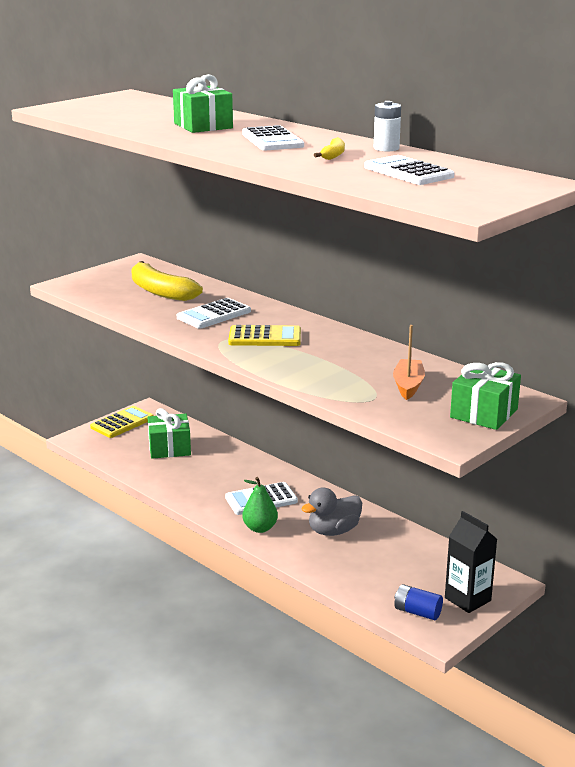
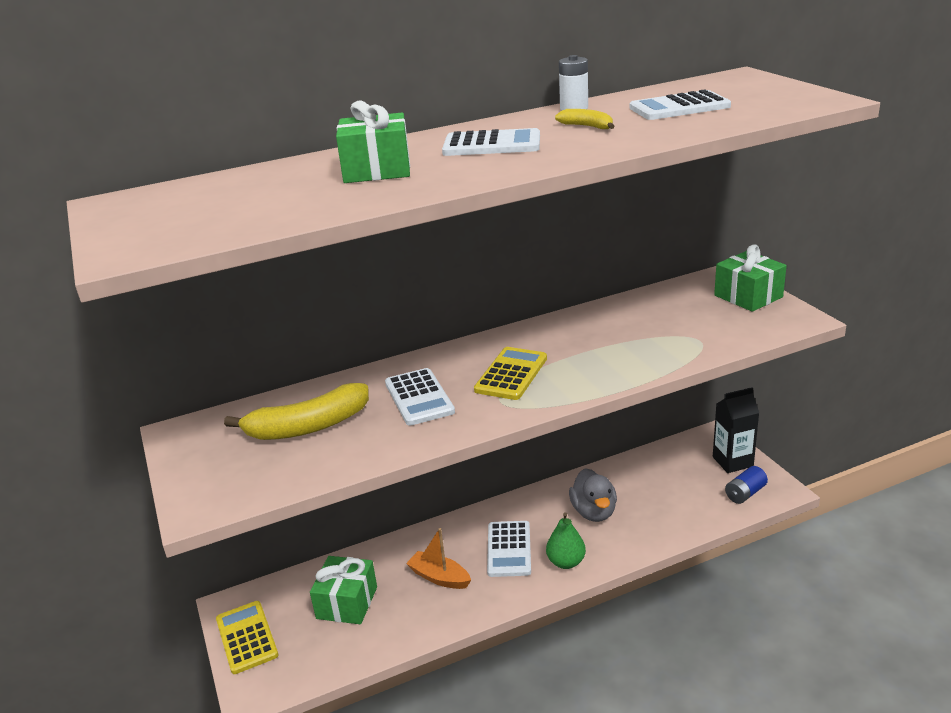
camera: 65 degrees left, 5 degrees up
(408, 385) = (676, 318): orange boat -> orange boat (439, 577)

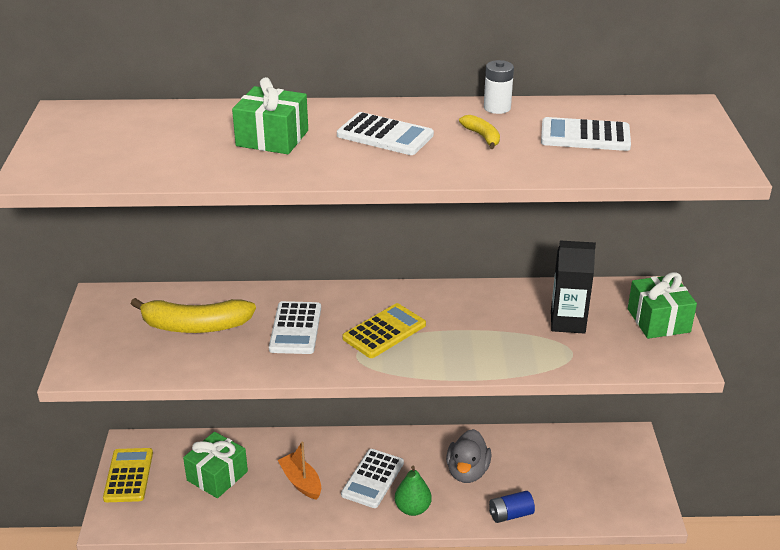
camera: 20 degrees right, 5 degrees up
(732, 461) = (629, 469): black carton -> black carton (567, 322)
(745, 493) = (618, 505): blue battery -> blue battery (510, 514)

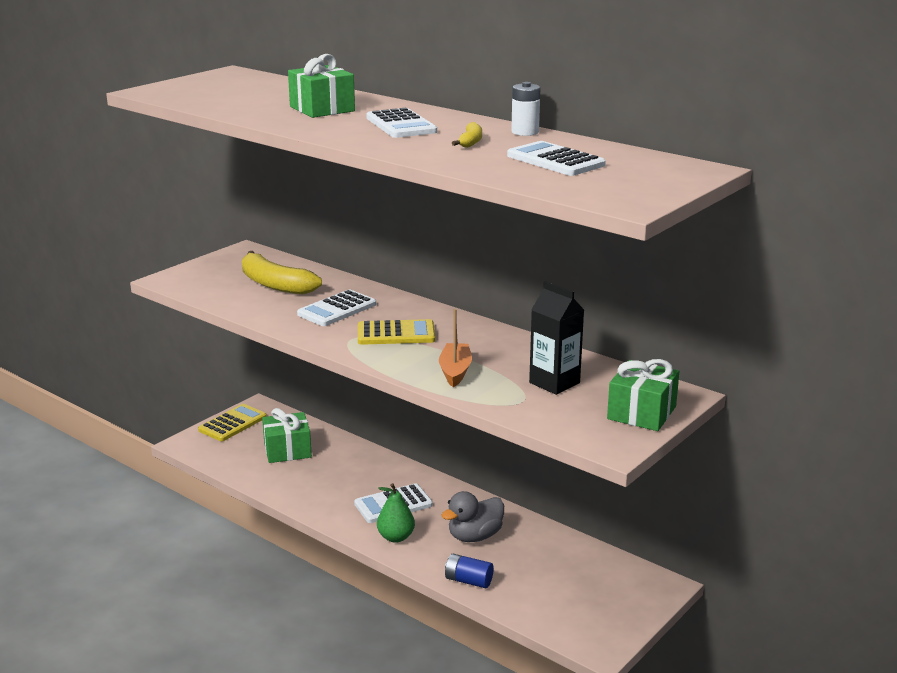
camera: 40 degrees right, 10 degrees down
(301, 482) = (338, 481): orange boat -> orange boat (455, 371)

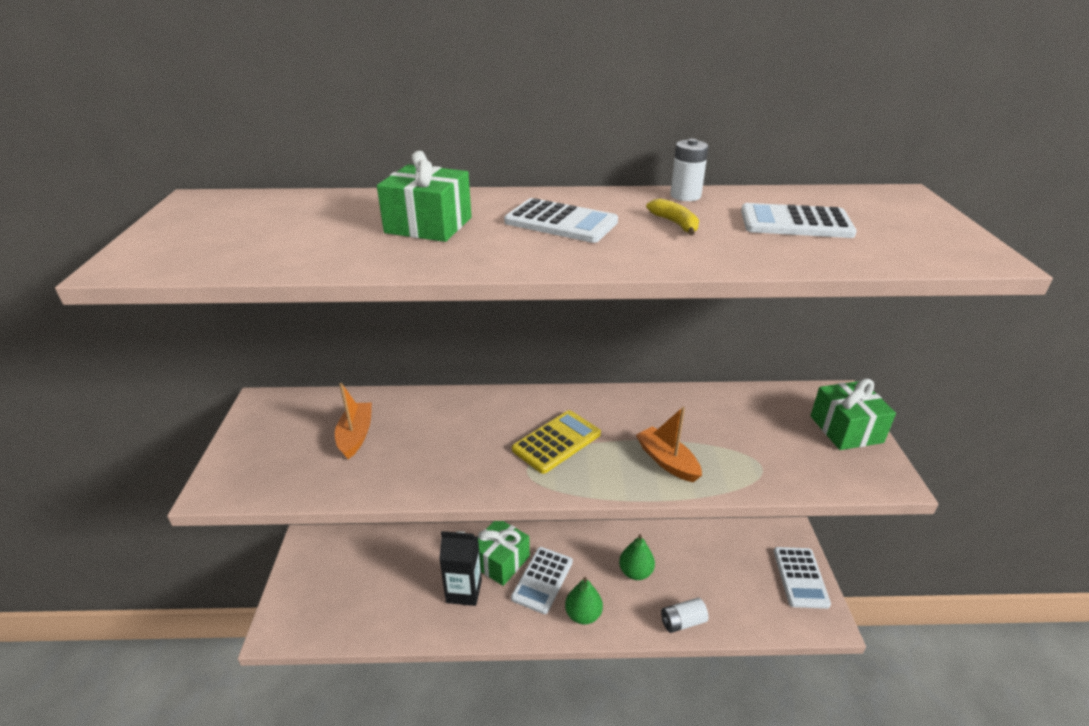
camera: 40 degrees left, 10 degrees up
(232, 423) = (301, 576): yellow calculator -> none
(275, 284) = (356, 435): yellow banana -> orange boat
(287, 450) = (389, 577): green gift -> green gift (500, 561)
(337, 309) = (462, 438): white calculator -> white calculator (800, 577)
(468, 581) = (682, 622): blue battery -> white battery
(475, 536) = (635, 572): grey duck -> green pear
(554, 383) = (750, 431): black carton -> black carton (464, 591)

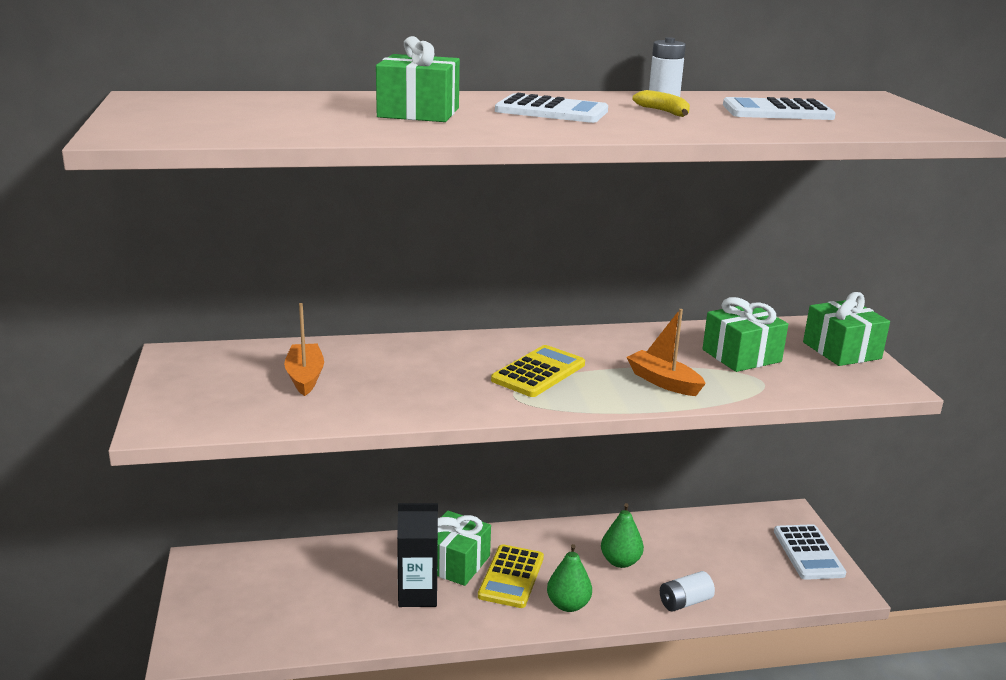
camera: 10 degrees left, 10 degrees down
(542, 580) = (511, 577): white calculator -> yellow calculator
(748, 431) = (741, 356): none -> green gift

